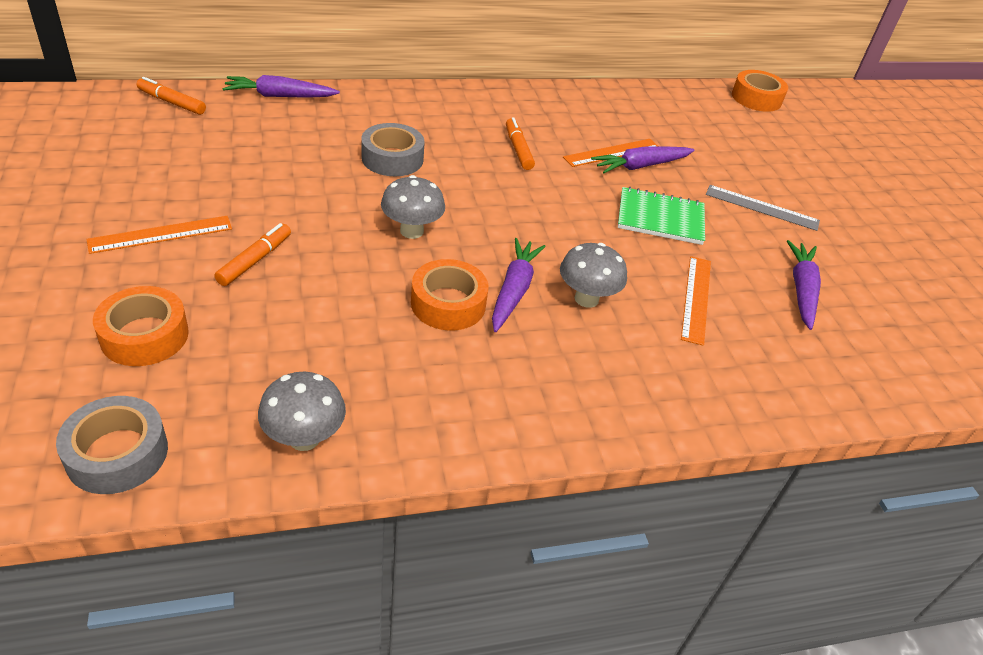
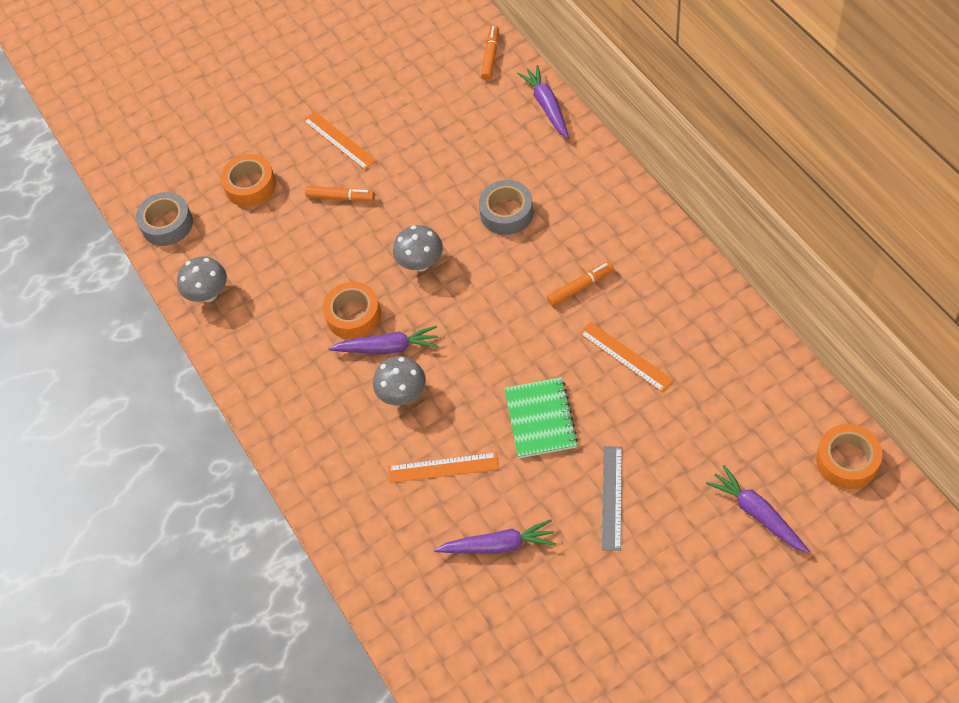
camera: 85 degrees right, 15 degrees up
(641, 166) = (617, 385): purple carrot -> purple carrot (757, 514)

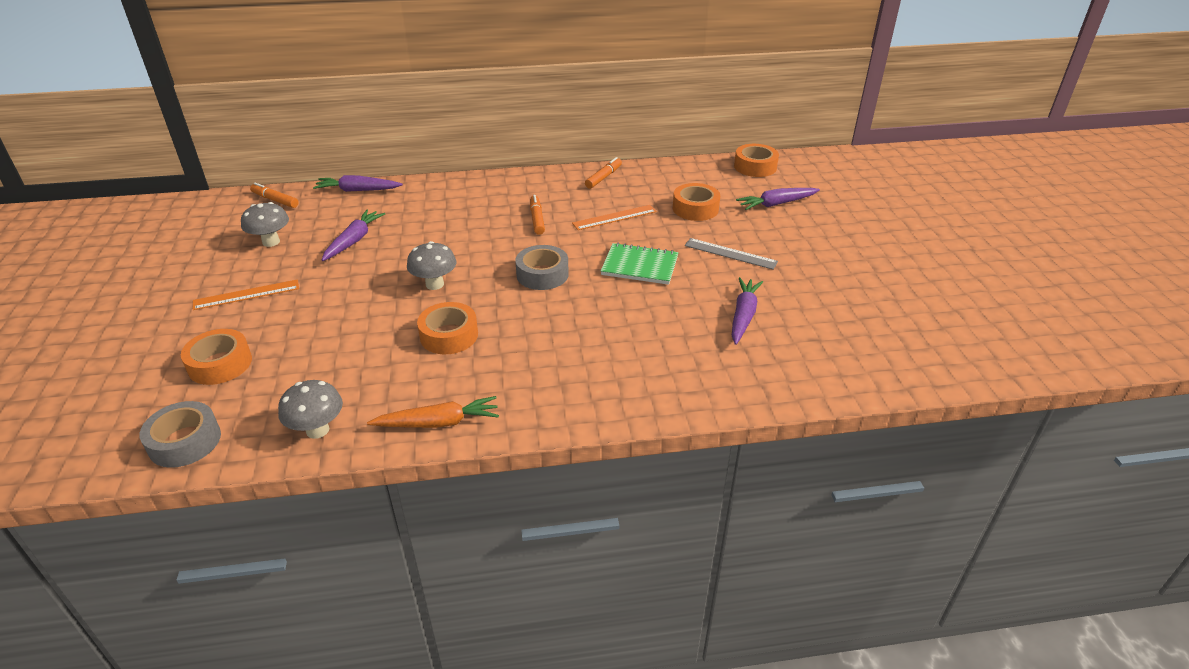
camera: 75 degrees left, 20 degrees down
(247, 367) = (438, 423): none -> orange carrot
(340, 197) = (311, 310): orange marker -> orange marker (603, 177)
(387, 347) = (503, 324): purple carrot -> purple carrot (354, 240)
(403, 395) = (560, 328): grey mushroom -> grey mushroom (271, 242)
(443, 467) = (650, 325): orange ruler -> none
(506, 213) = (433, 232): grey tape -> grey tape (542, 274)
(693, 429) = (695, 208): none -> orange tape

